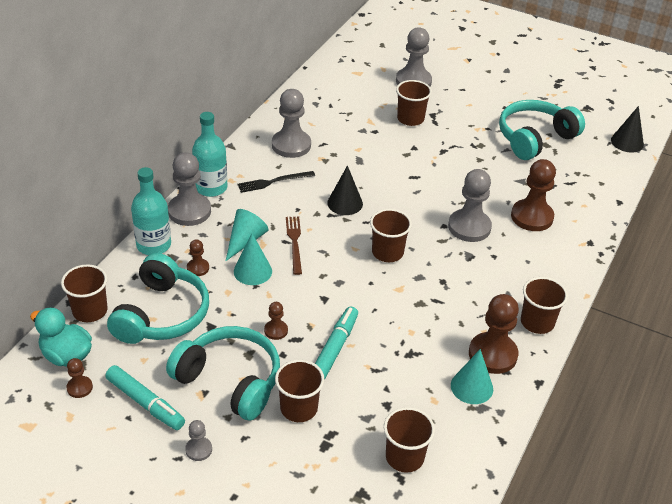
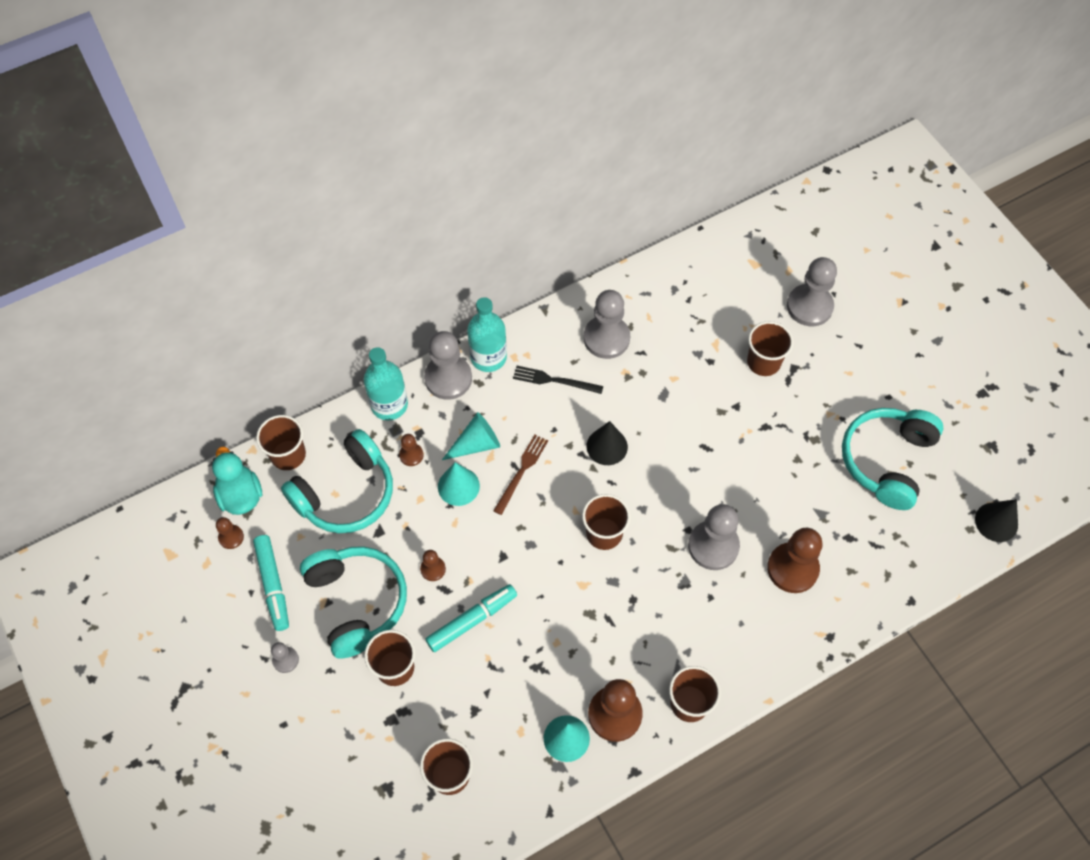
camera: 35 degrees right, 20 degrees up
(534, 138) = (886, 460): turquoise headphones -> turquoise headphones turned 60 degrees counterclockwise

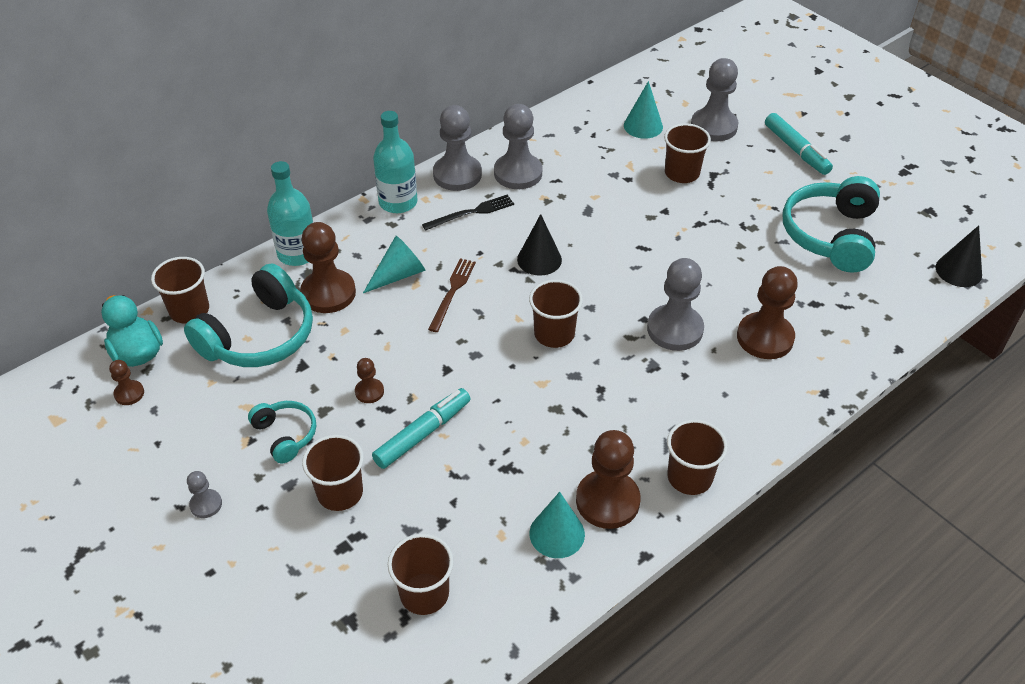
camera: 10 degrees left, 15 degrees down
(273, 585) = (183, 432): turquoise marker -> turquoise marker (796, 150)
(357, 602) = (285, 435): turquoise headphones -> turquoise headphones, size x0.53
(411, 455) = (328, 293): brown pawn -> brown pawn, size x2.04
(448, 378) = (358, 224): grey pawn -> grey pawn (457, 175)
(458, 486) = (385, 313): turquoise cone -> turquoise cone (643, 126)
(554, 380) = (471, 213): black fork -> black fork turned 150 degrees clockwise

